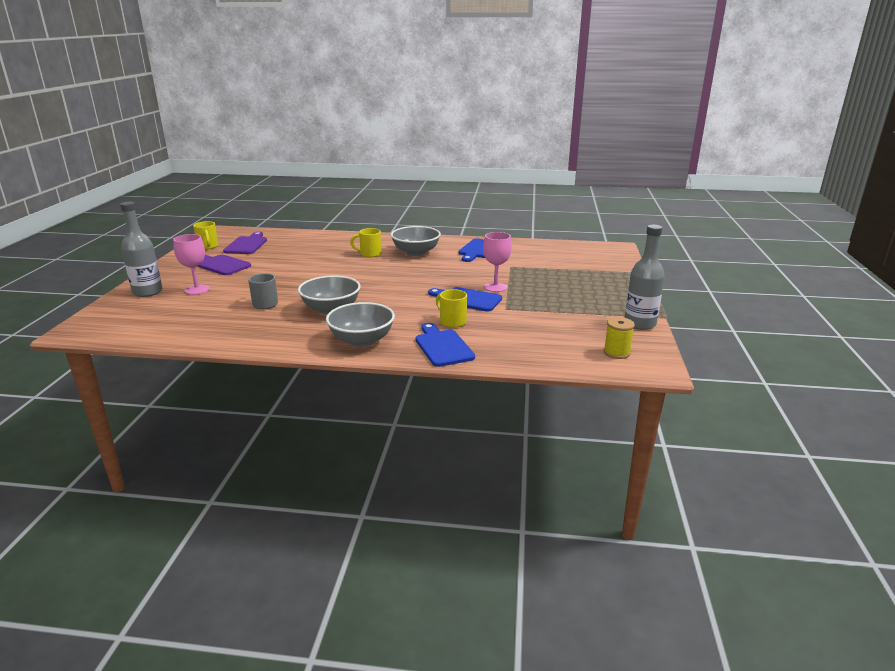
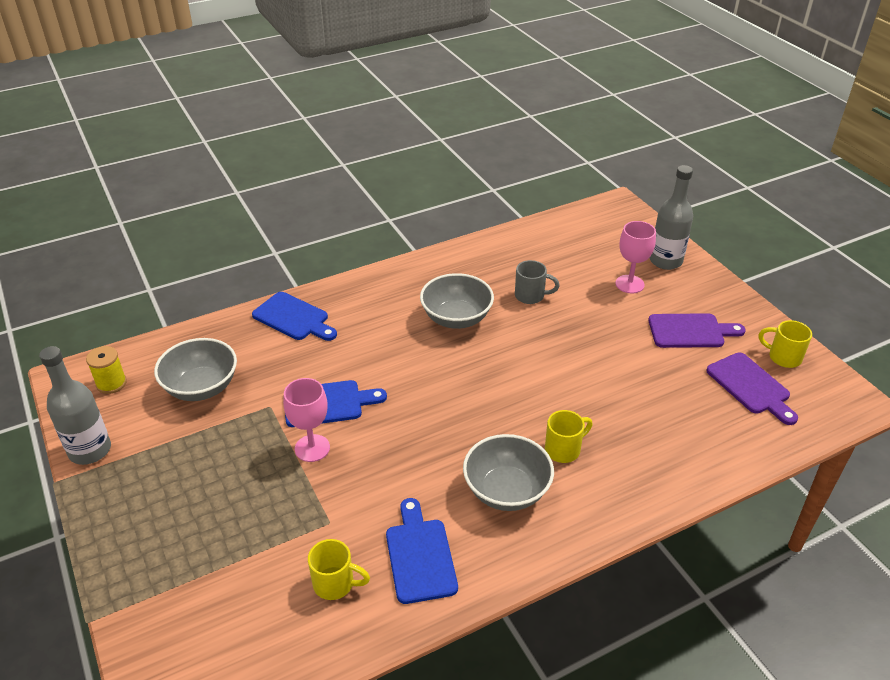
camera: 145 degrees right, 15 degrees up
(362, 340) = (375, 294): grey bowl -> grey bowl (201, 387)
(452, 322) = (313, 356): yellow mug -> yellow mug (335, 583)

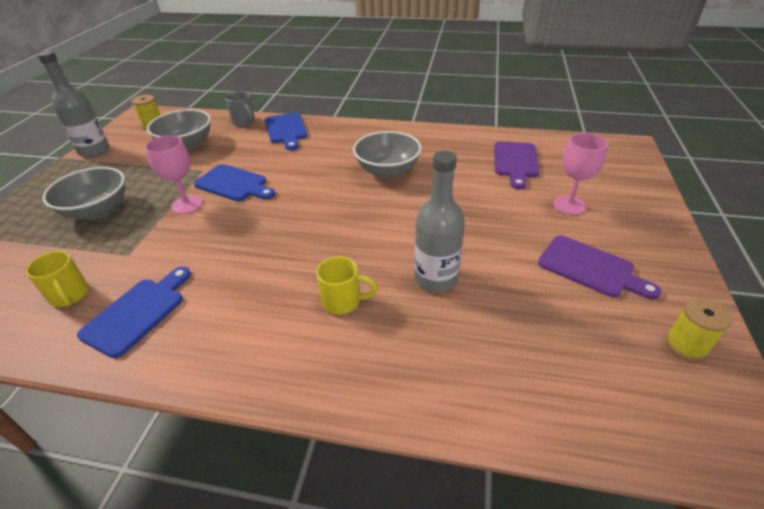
camera: 40 degrees right, 0 degrees up
(506, 491) = (257, 305): grey bowl -> grey bowl (97, 210)
(530, 296) = (465, 179): grey mug -> grey mug (244, 122)
(665, 261) = (630, 202): grey bottle -> grey bottle (436, 278)
(750, 386) = (607, 352): purple cutting board -> purple cutting board (515, 162)
(783, 357) = (686, 345): yellow mug -> yellow spool

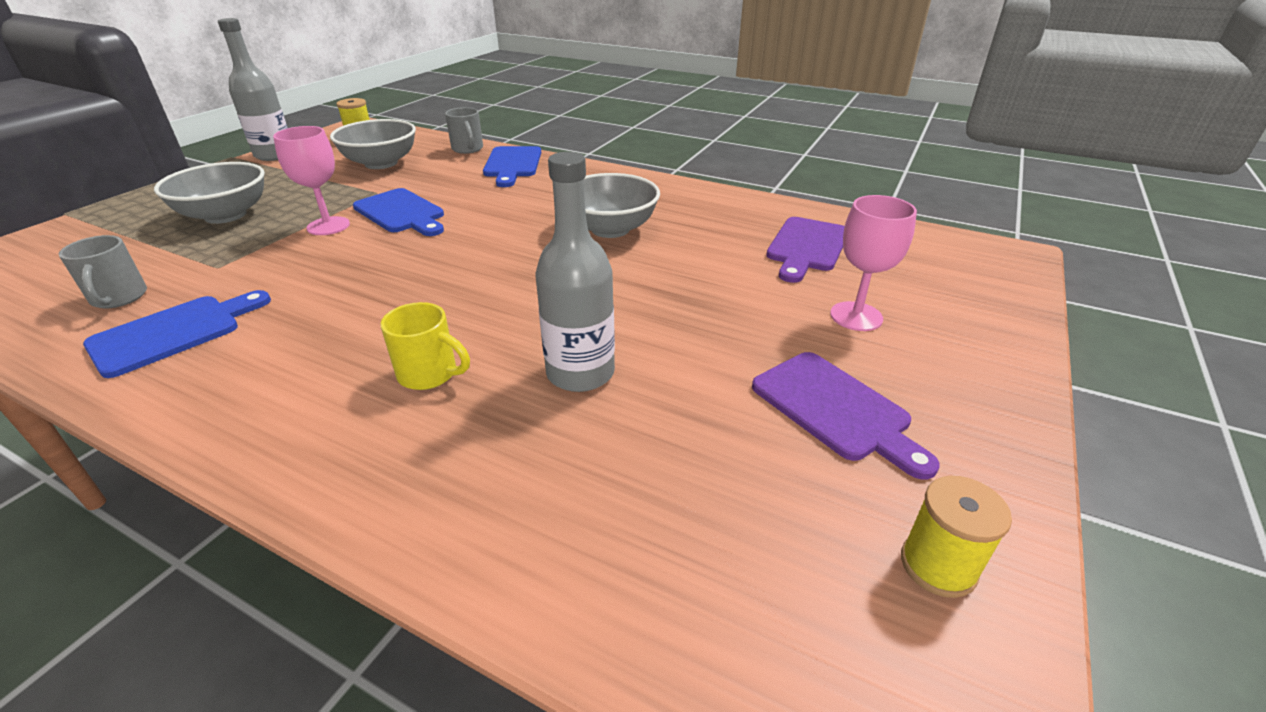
camera: 15 degrees right, 5 degrees down
(70, 295) = (119, 298): yellow mug -> grey mug

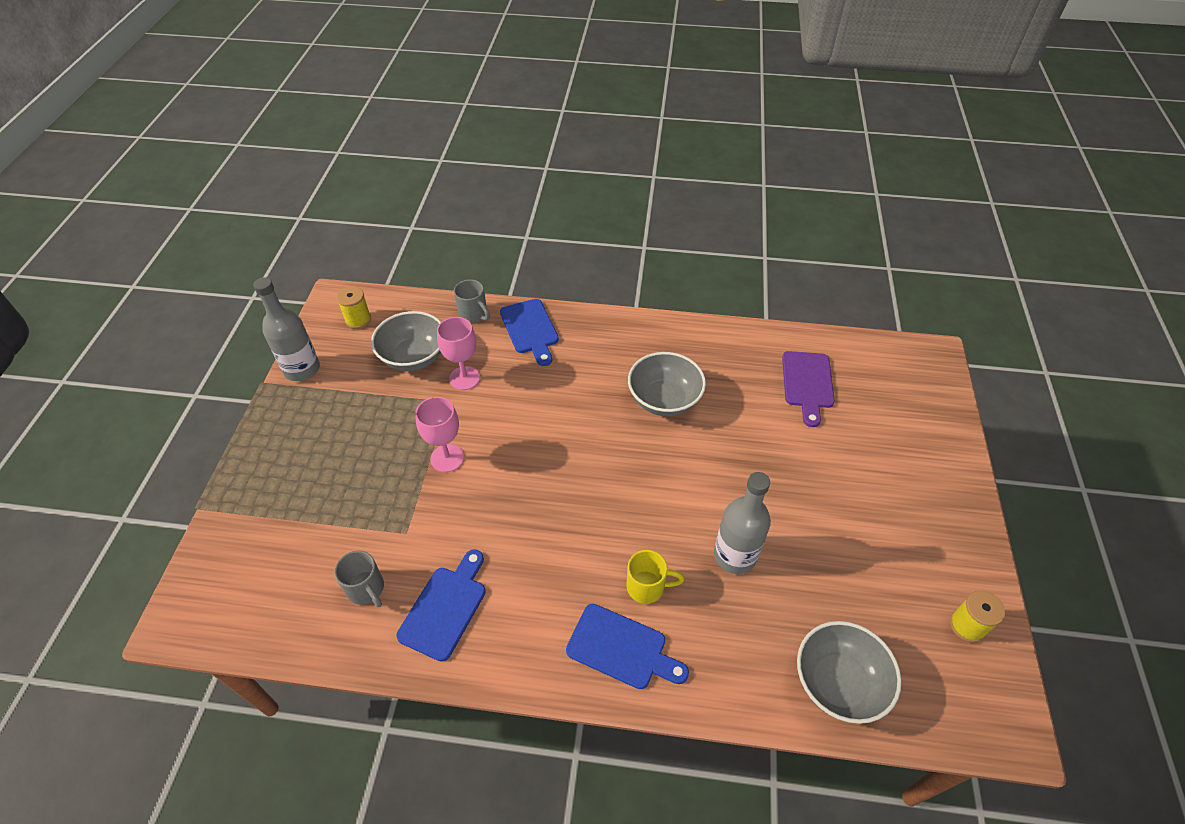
camera: 20 degrees left, 15 degrees up
(225, 215) = (347, 469): grey bowl -> grey bowl (838, 683)
(401, 213) = (491, 424): blue cutting board -> blue cutting board (621, 648)
(835, 409) = (885, 537): purple cutting board -> none
(856, 316) = (866, 450): pink goblet -> pink goblet (464, 378)

